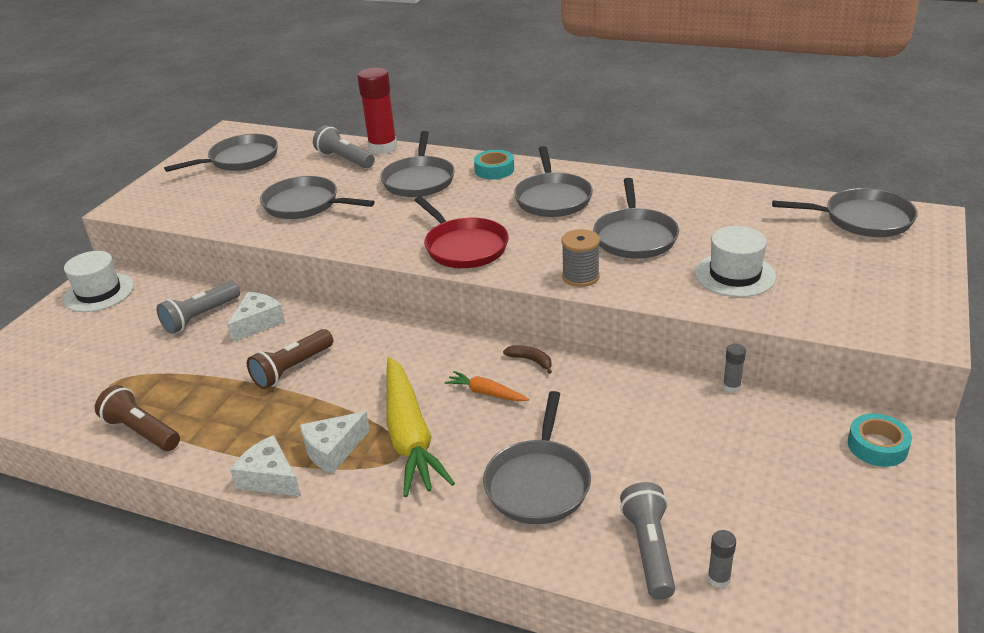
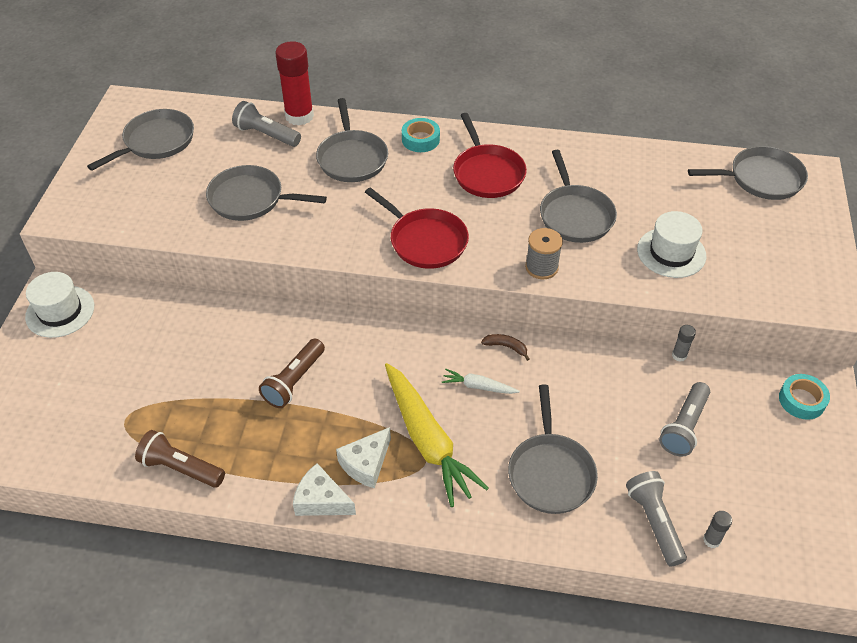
camera: 15 degrees left, 15 degrees up
(200, 317) = (180, 331): grey flashlight -> grey flashlight (684, 427)
(258, 323) = (240, 332): white cheese -> none
(486, 393) = (478, 386): orange carrot -> white carrot
(552, 198) = (487, 173): grey pan -> red pan

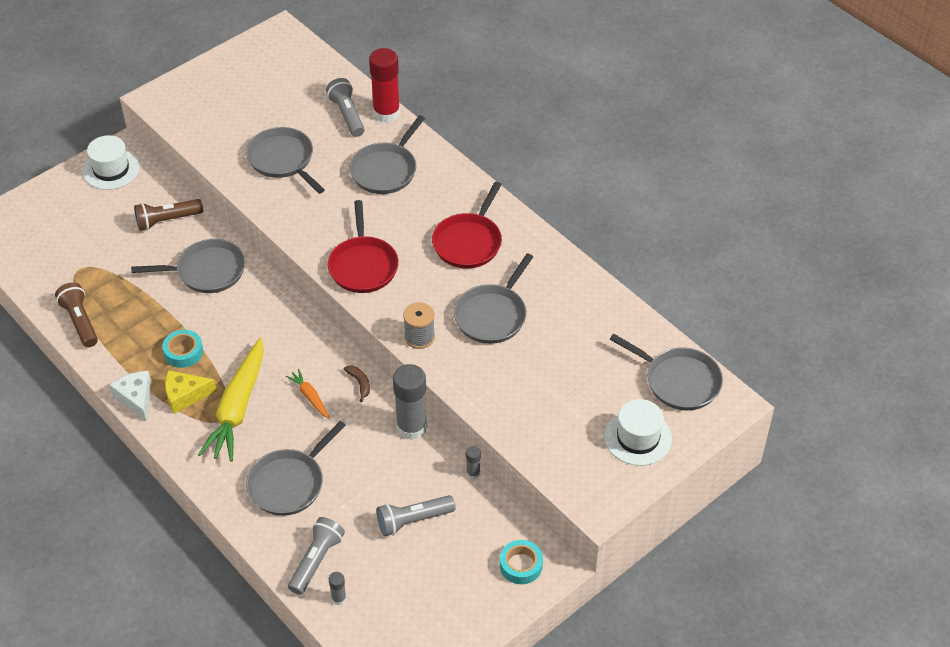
camera: 40 degrees right, 0 degrees up
(156, 141) = (268, 76): grey pan -> grey pan (207, 271)
(294, 381) = (200, 312): brown flashlight -> brown flashlight (167, 220)
(366, 464) = (185, 395): white cheese -> yellow cheese
(420, 139) = (452, 185): turquoise tape -> turquoise tape (183, 352)
(478, 386) = (310, 397): white carrot -> orange carrot
(589, 353) = (411, 427): none -> grey glue stick
(671, 252) = (527, 389): white hat -> white hat (638, 438)

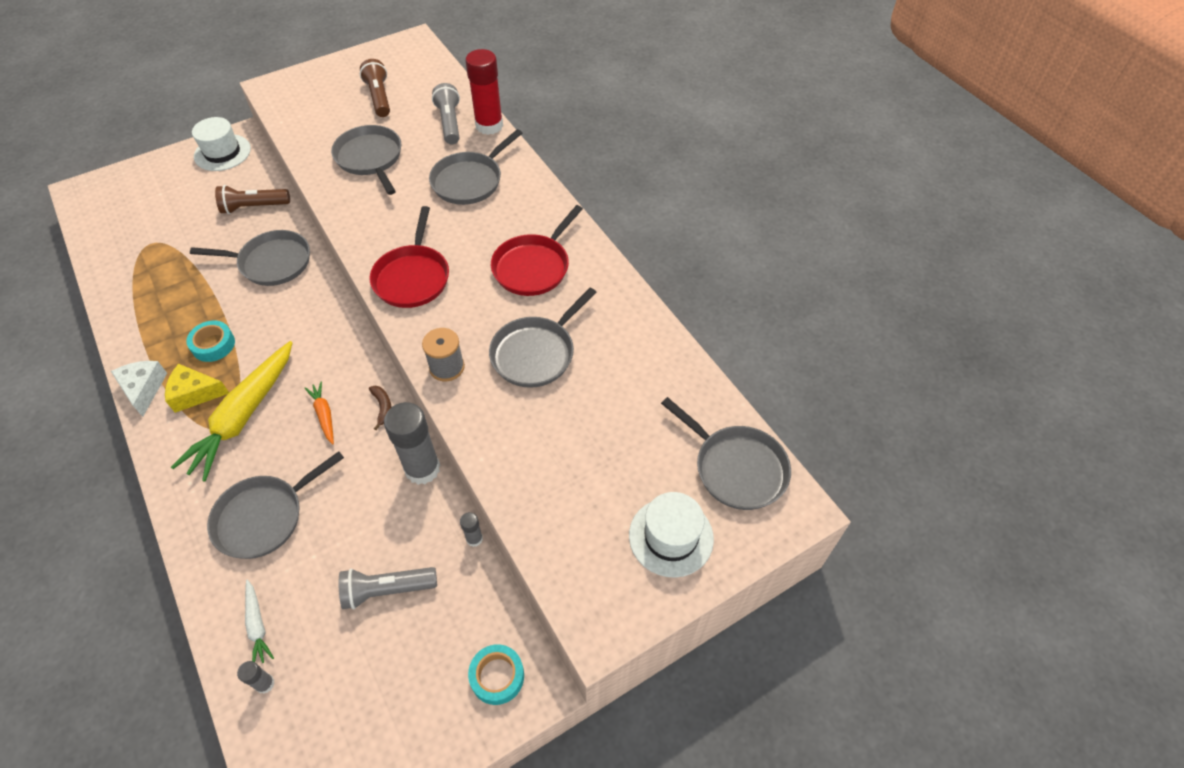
camera: 10 degrees right, 5 degrees up
(80, 321) = (125, 297): brown flashlight -> brown flashlight (379, 97)
(316, 560) = (257, 625): grey flashlight -> white carrot

